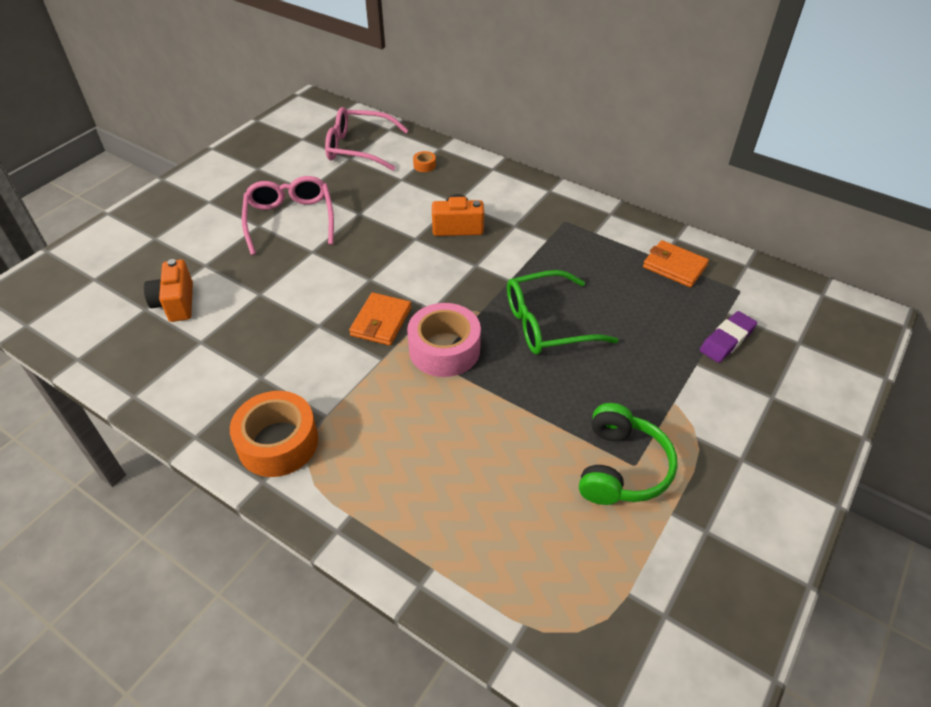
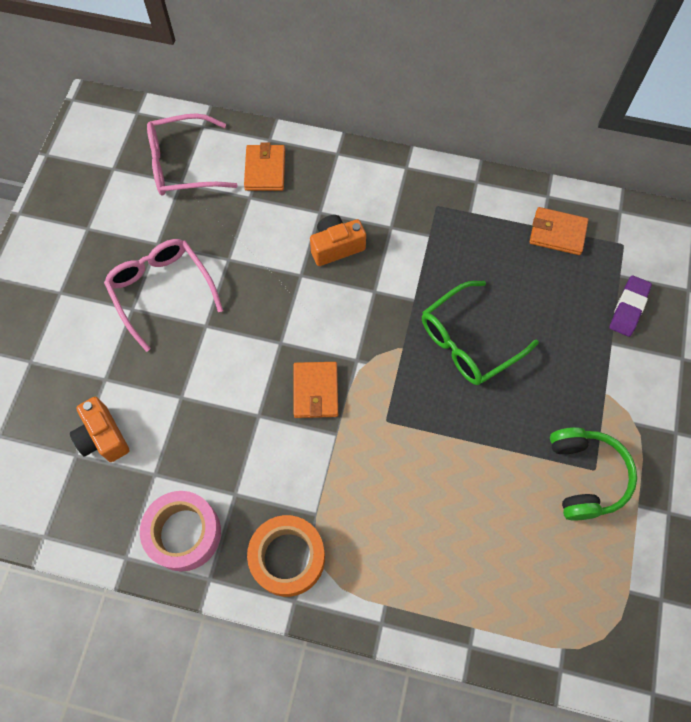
camera: 20 degrees left, 20 degrees up
(424, 165) = (265, 170): orange tape -> orange wallet
(444, 349) = (388, 403): pink tape -> pink tape (184, 533)

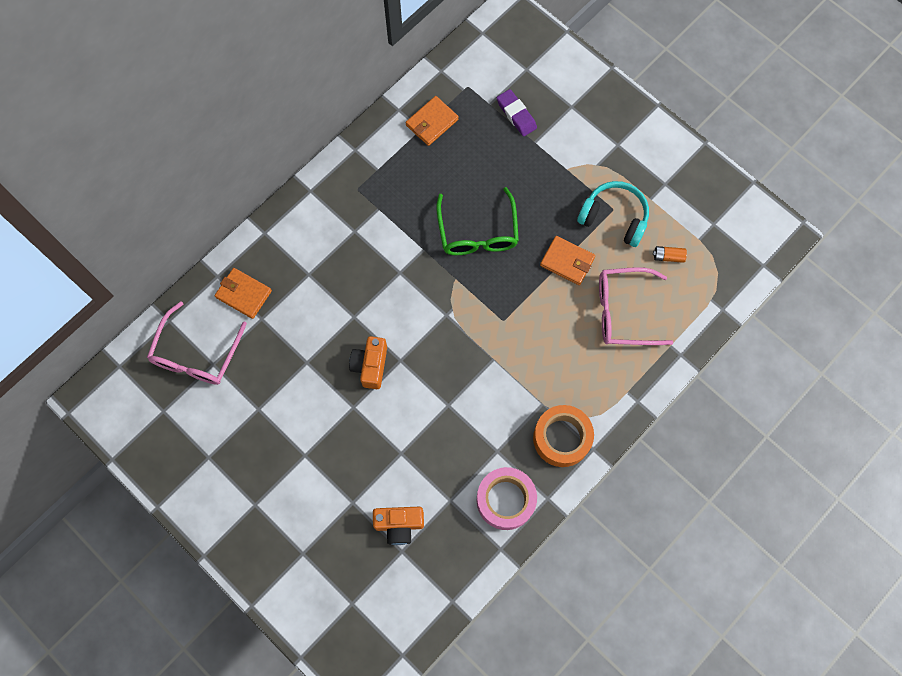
camera: 60 degrees left, 5 degrees up
(161, 291) = (303, 425): pink glasses -> pink glasses (624, 311)
(315, 391) = (453, 356): orange wallet -> orange wallet (567, 261)
(336, 247) = (346, 279): orange camera -> orange camera (370, 366)
(582, 565) = (668, 256): none -> orange battery
(585, 476) = (614, 218): green headphones -> turquoise headphones

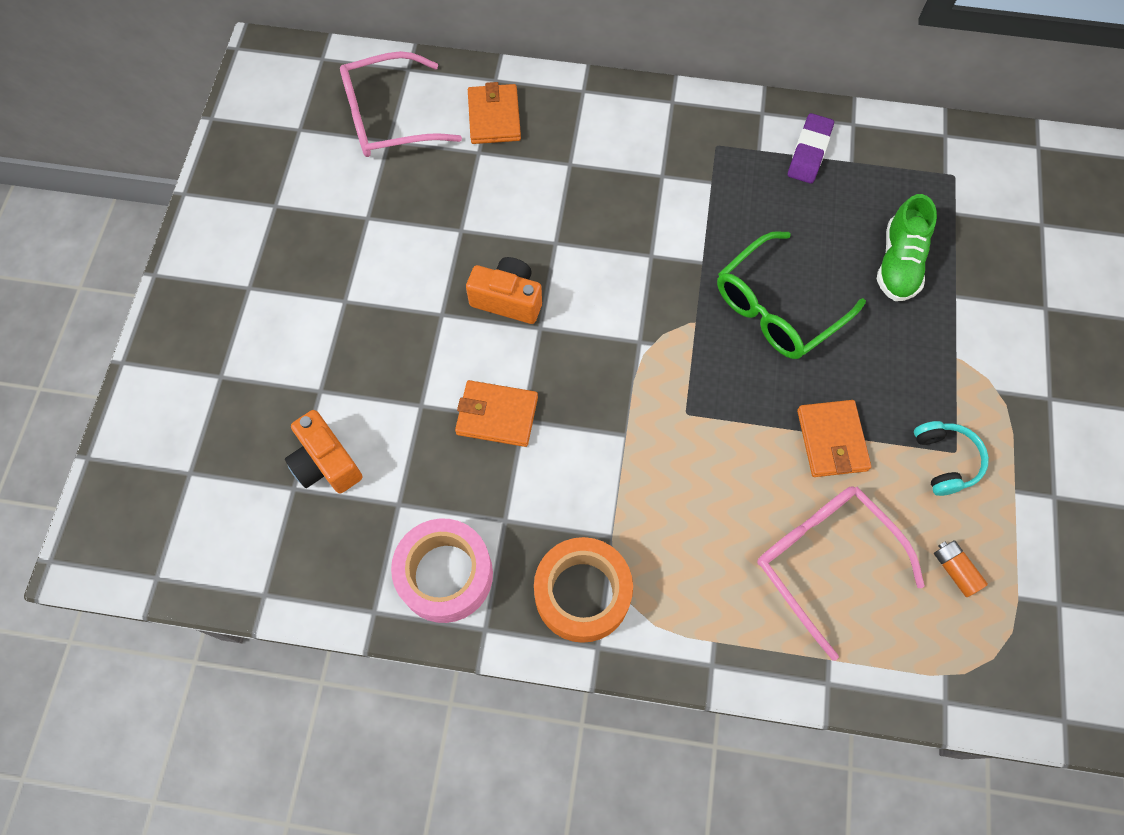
camera: 55 degrees right, 5 degrees down
(370, 366) = (508, 299): orange camera -> orange camera turned 45 degrees clockwise
(432, 122) = (871, 167): orange wallet -> orange wallet (497, 415)
(497, 154) = (898, 263): none -> green shoe
(516, 115) = (971, 251): purple eraser -> purple eraser (809, 152)
(614, 218) = (945, 461): turquoise headphones -> turquoise headphones, size x0.64

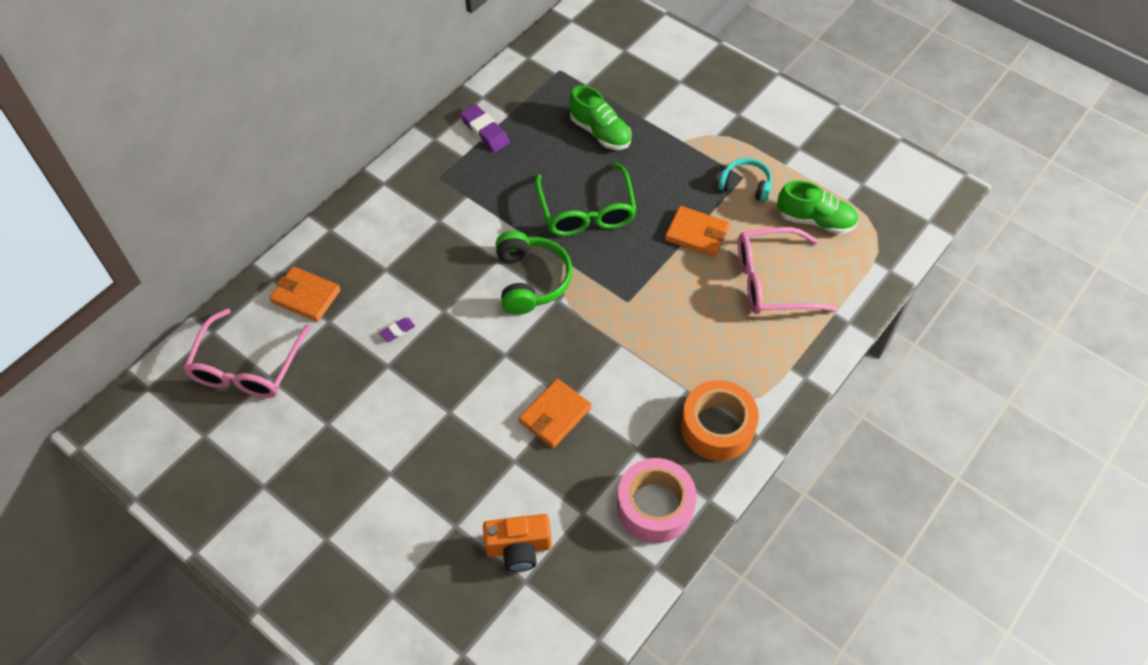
camera: 60 degrees left, 10 degrees down
(505, 216) = (397, 331): none -> purple eraser
(508, 299) = (468, 363): orange camera -> none
(647, 302) = (531, 280): none -> green headphones
(955, 570) = (815, 220): orange battery -> green shoe

